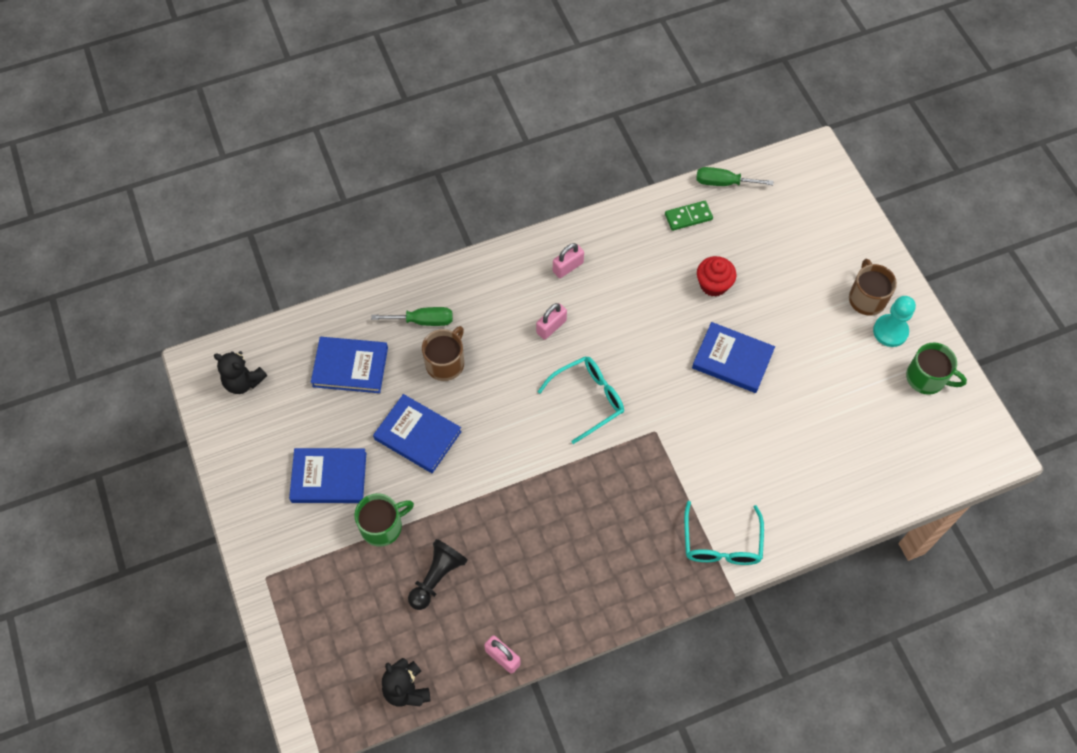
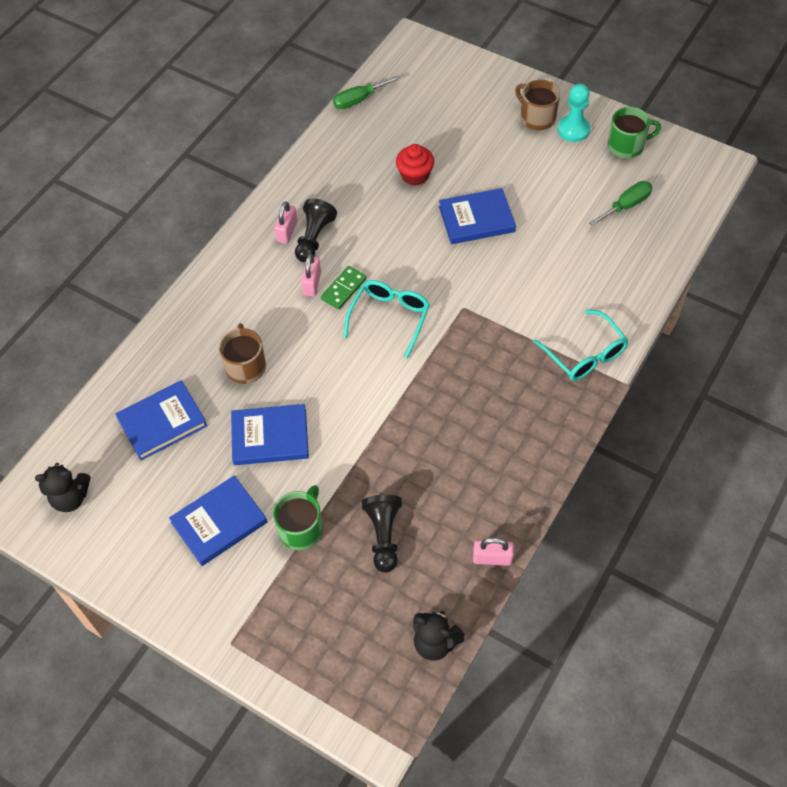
camera: 35 degrees left, 5 degrees down
(423, 321) = (197, 346): green screwdriver -> green screwdriver (626, 205)
(584, 287) = (314, 238): none -> black pawn
(688, 217) = (352, 139): green domino -> green domino (343, 289)

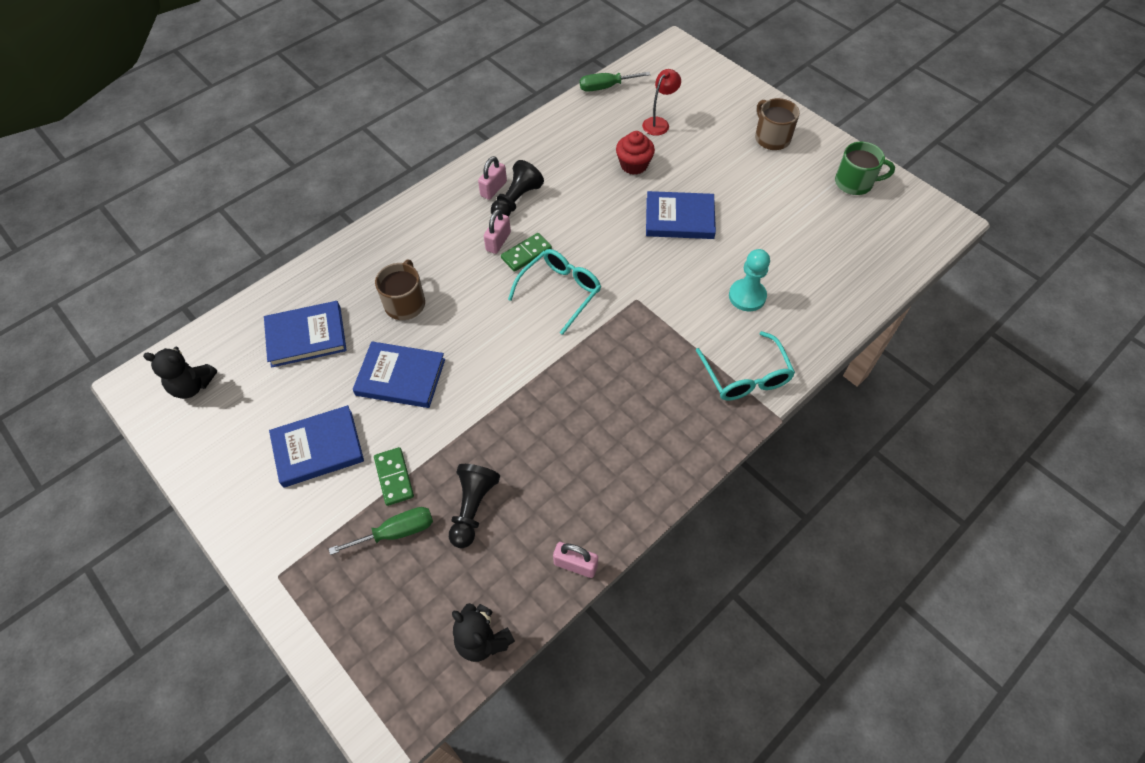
camera: 15 degrees right, 0 degrees up
(301, 529) = (394, 477): green mug -> green domino
(424, 126) = (659, 123): none -> red lamp
(573, 130) = (804, 157): turquoise pawn -> turquoise pawn (747, 296)
(626, 205) = (836, 239): green screwdriver -> green screwdriver (396, 532)

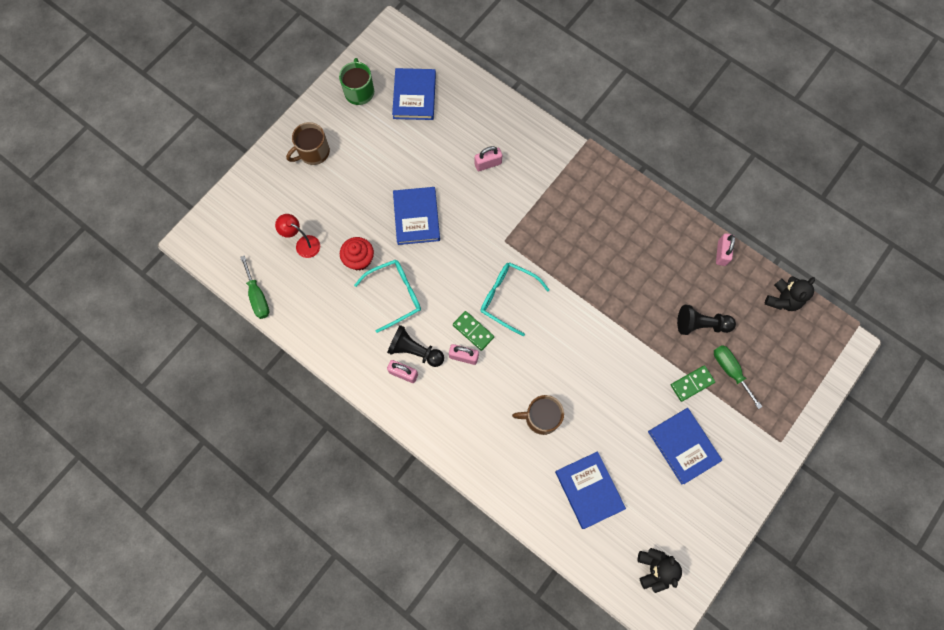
camera: 100 degrees left, 15 degrees up
(401, 377) = (610, 402): blue book -> blue book (414, 96)
(746, 376) = (559, 161): turquoise glasses -> turquoise glasses (395, 295)
(747, 296) = (488, 164): turquoise pawn -> pink padlock

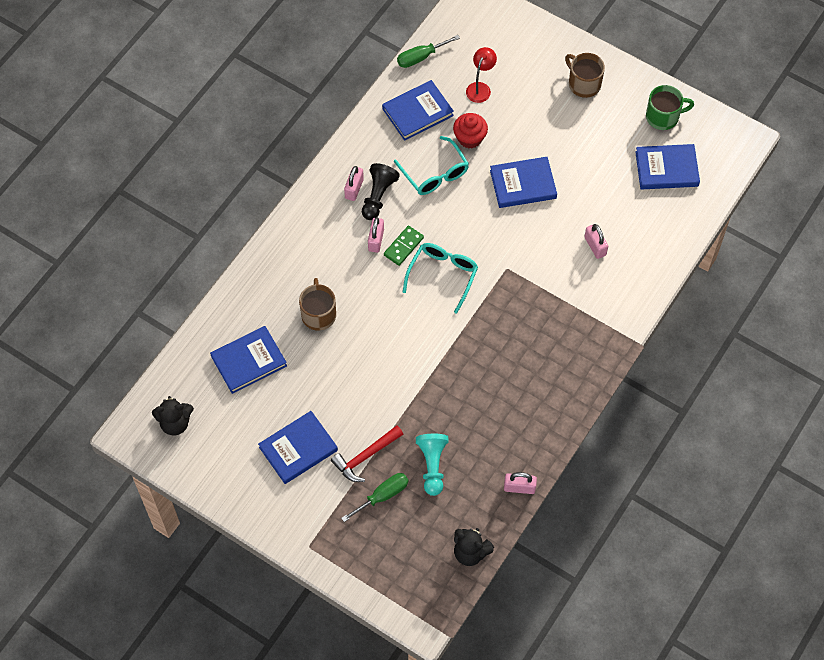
camera: 85 degrees right, 10 degrees down
(322, 305) = (417, 112): none -> blue book
(692, 383) = (365, 457): green domino -> red hammer
(700, 324) = (432, 465): black pawn -> turquoise pawn

